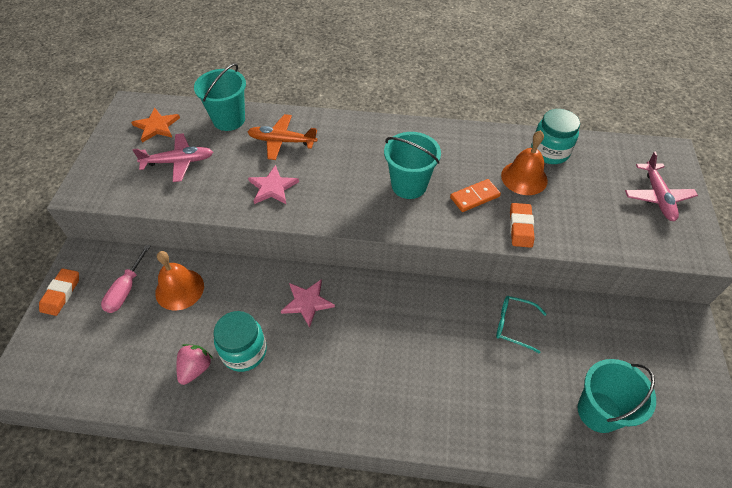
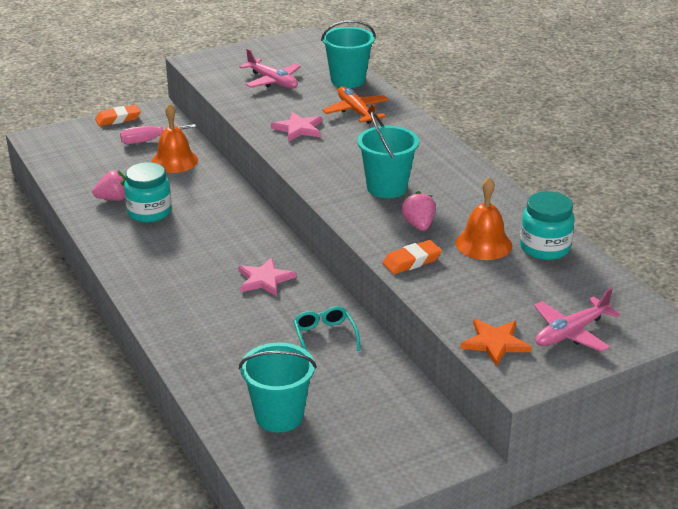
camera: 55 degrees right, 20 degrees down
(156, 126) = (297, 57): orange star -> orange star (495, 343)
(307, 302) = (226, 220): pink star -> pink star (264, 279)
(474, 197) = (418, 225): orange domino -> pink strawberry

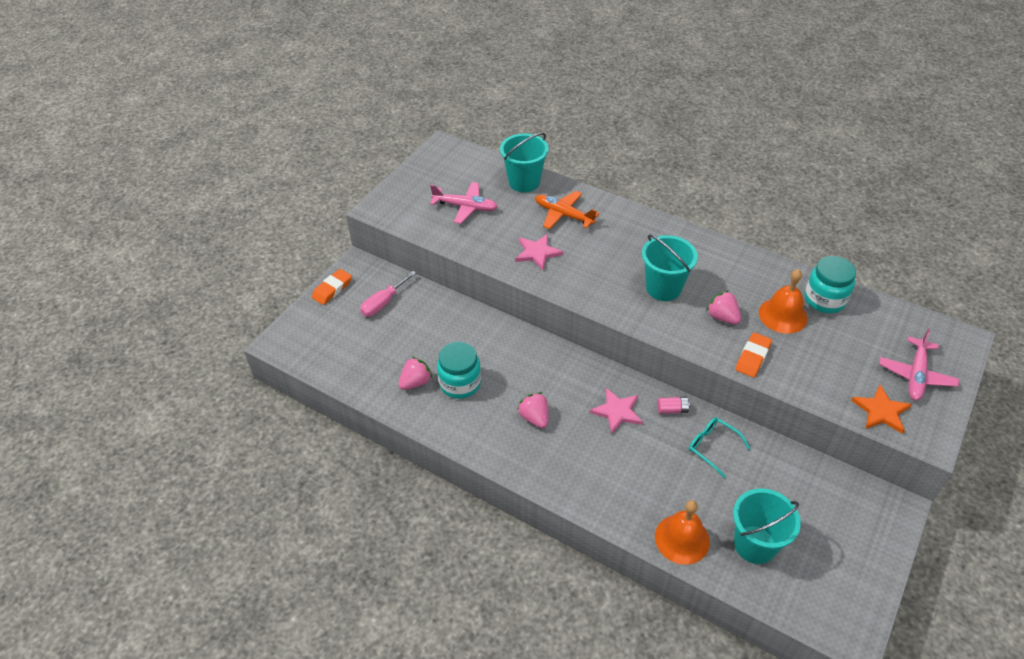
camera: 30 degrees left, 15 degrees up
(174, 161) = (427, 316): orange bell -> orange bell (682, 539)
(185, 256) = (534, 418): none -> pink strawberry
(318, 297) = (672, 409): none -> pink battery

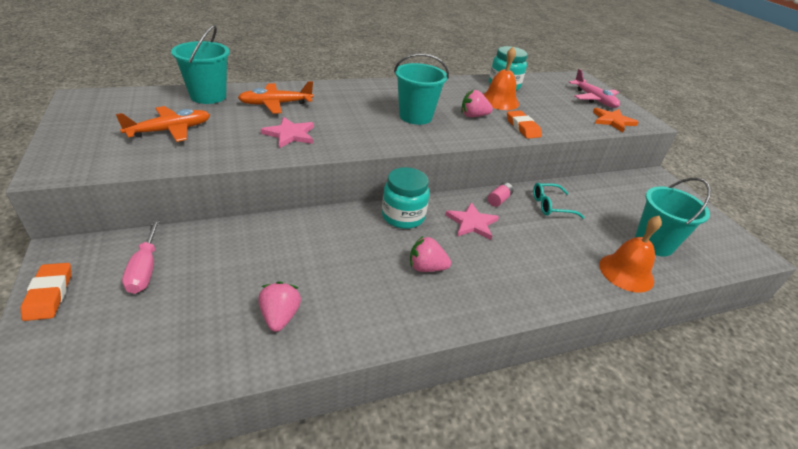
camera: 55 degrees left, 10 degrees down
(460, 383) = (327, 286): turquoise jar -> turquoise jar (403, 216)
(465, 207) = (170, 130): pink plane -> orange plane

